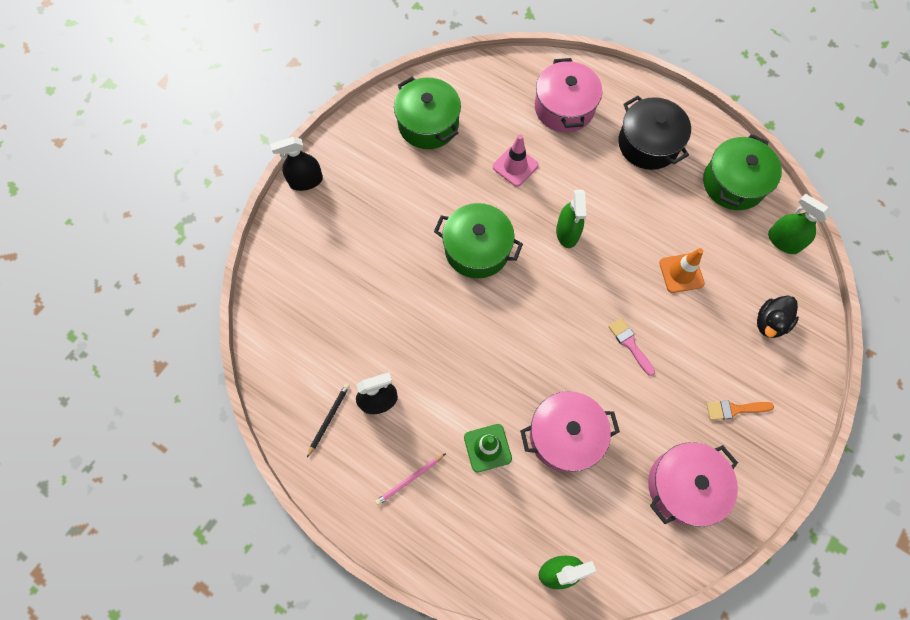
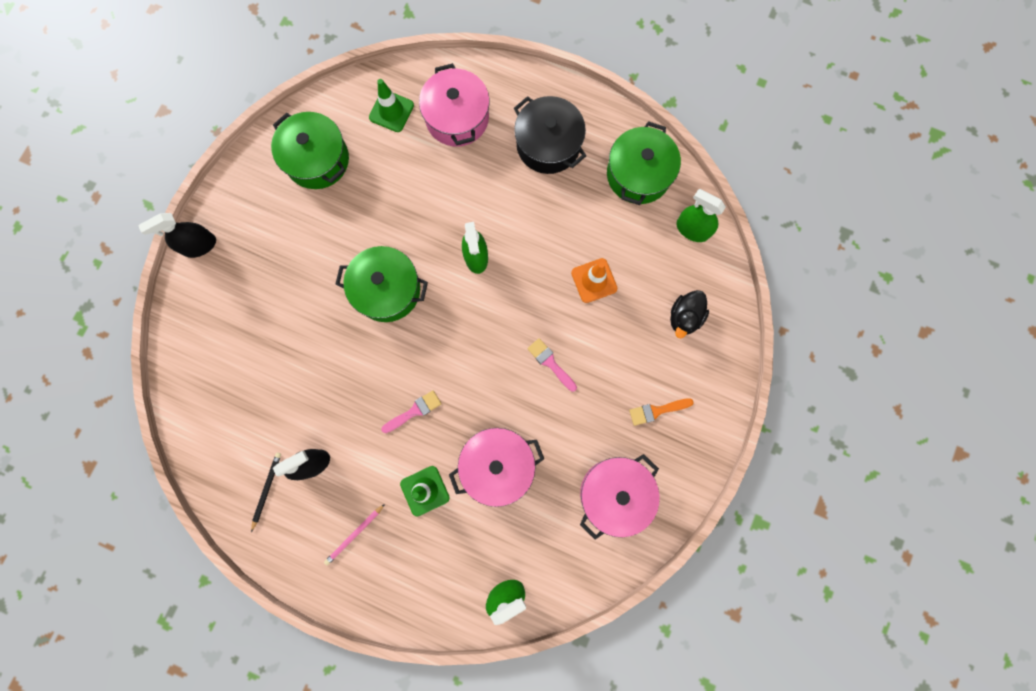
camera: 10 degrees left, 10 degrees up
(487, 367) = (414, 411): none -> pink brush
(503, 93) = (391, 111): none -> green traffic cone
(515, 166) = (414, 192): pink traffic cone -> none

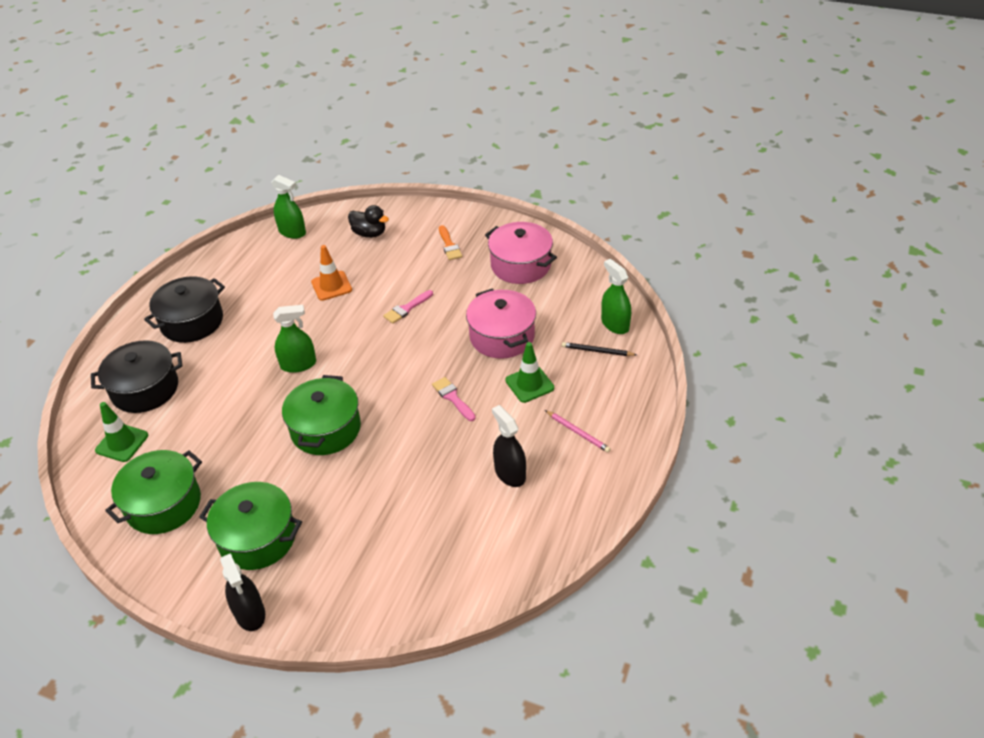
camera: 90 degrees left, 35 degrees down
(266, 490) = (541, 510): black pencil -> black pencil (597, 351)
(457, 118) = (145, 389): pink pot -> black pot
(638, 174) = (235, 264): green pot -> green pot (257, 538)
(692, 229) = (292, 232): green spray bottle -> green spray bottle turned 90 degrees counterclockwise

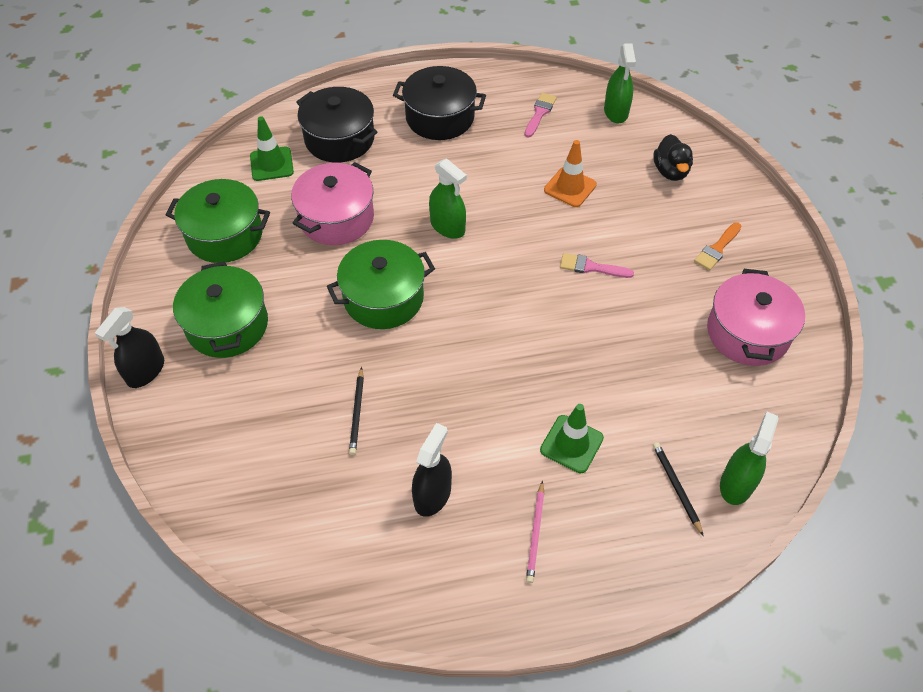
camera: 55 degrees right, 10 degrees up
(410, 487) = (357, 413): none -> black pencil
(453, 398) = (499, 381): pink brush -> pink brush (540, 113)
(502, 336) = (621, 377): pink pot -> pink pot (336, 218)

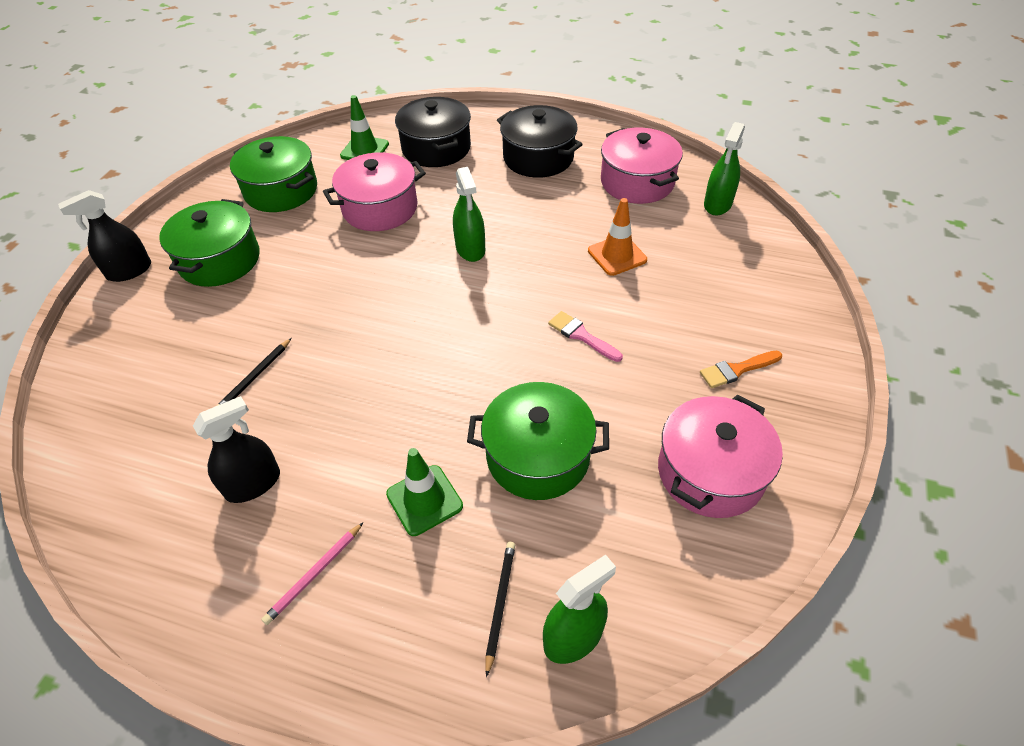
camera: 30 degrees right, 5 degrees down
(383, 298) = (363, 287): green pot -> green pot (538, 456)
(540, 113) = (637, 182): pink brush -> pink pot
(670, 171) = (737, 276): black duck -> none

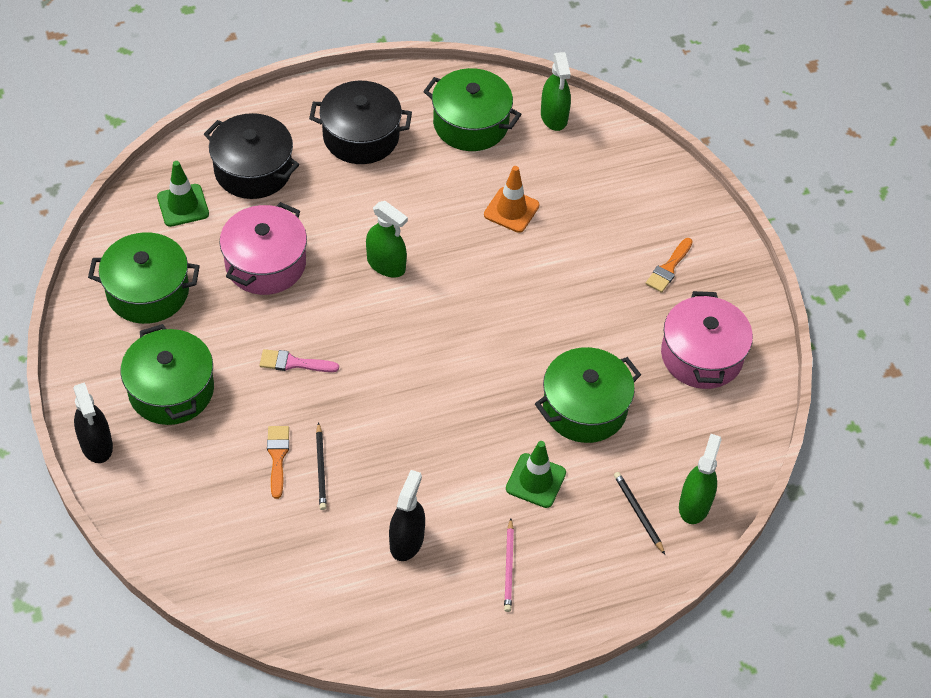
camera: 40 degrees left, 5 degrees up
(129, 271) = (96, 444): black spray bottle -> black spray bottle turned 45 degrees counterclockwise
(234, 348) = (277, 457): none -> orange brush
(581, 336) = (540, 298): pink brush -> pink brush (294, 363)
(637, 182) = (471, 124): pink pot -> green pot

